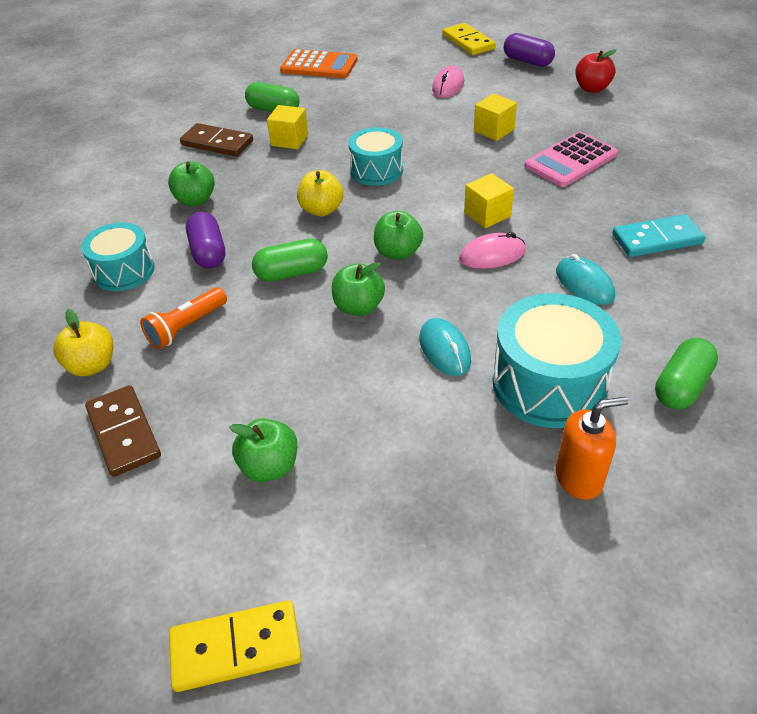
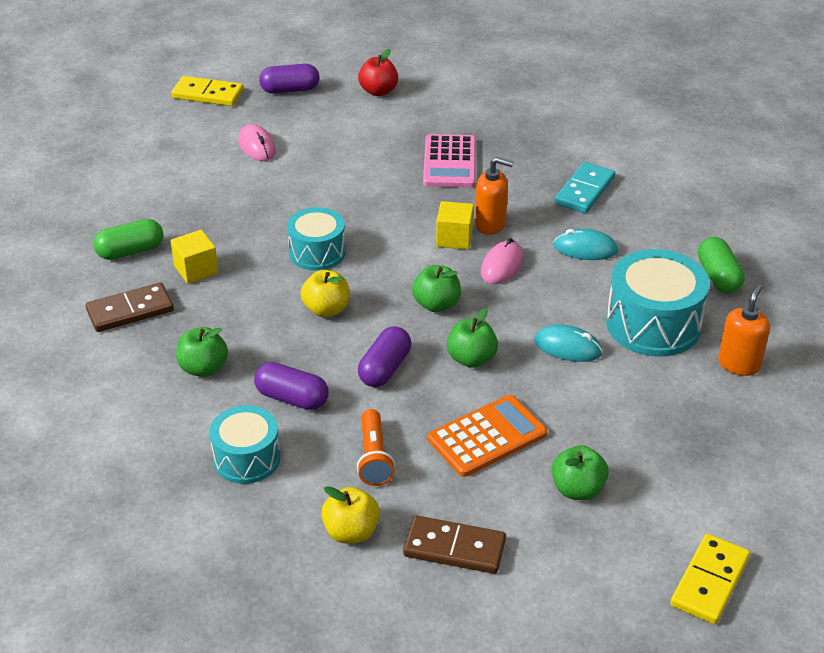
camera: 50 degrees left, 5 degrees down
(292, 273) = (384, 369): green capsule -> purple capsule
(319, 65) = (98, 185): orange calculator -> orange calculator (487, 436)
(494, 130) = (357, 167): yellow cube -> none
(532, 220) = (490, 224): none -> orange soap dispenser

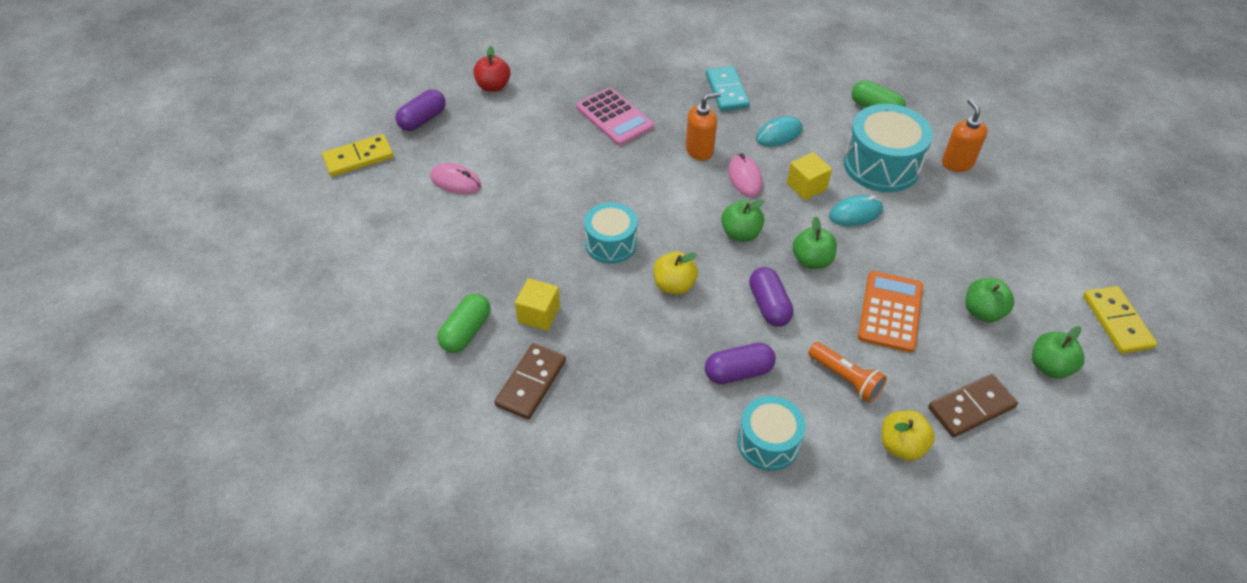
camera: 40 degrees left, 10 degrees up
(203, 368) = (647, 392): green apple -> green apple (1049, 366)
(454, 238) = (689, 175): yellow cube -> yellow cube (806, 186)

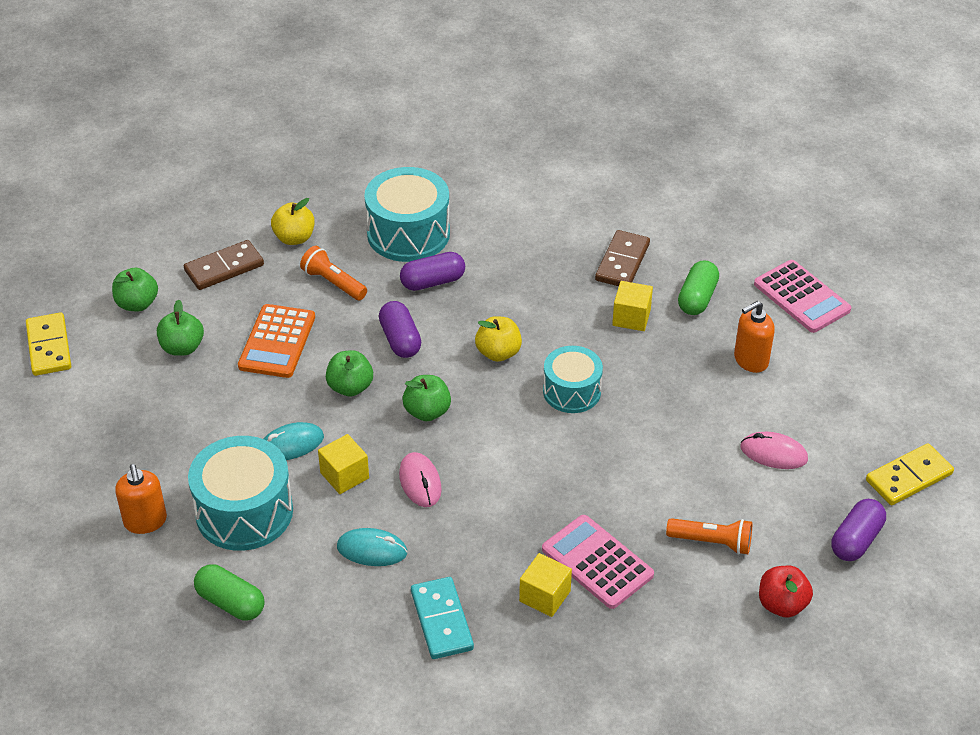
camera: 175 degrees right, 5 degrees down
(361, 326) = (802, 297): none -> pink calculator
(527, 124) = (712, 542): none -> orange flashlight
(655, 100) = (545, 596): none -> yellow cube
(699, 150) = (477, 517): orange soap dispenser -> orange soap dispenser (750, 360)
(768, 442) = (408, 233): turquoise drum -> turquoise drum, size x1.57
(779, 134) = (372, 550): turquoise mouse -> turquoise mouse turned 45 degrees clockwise

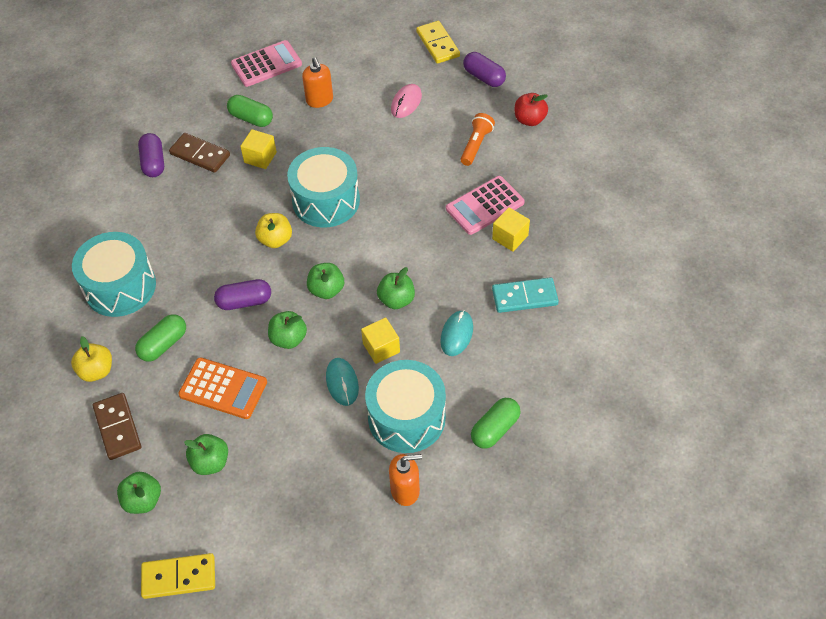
camera: 80 degrees left, 10 degrees up
(333, 283) = (163, 344): orange flashlight -> green capsule
(420, 482) = (396, 300): pink mouse -> green apple
(433, 282) = (184, 275): purple capsule -> purple capsule (154, 162)
(572, 391) = (326, 200): turquoise drum -> turquoise drum, size x1.57

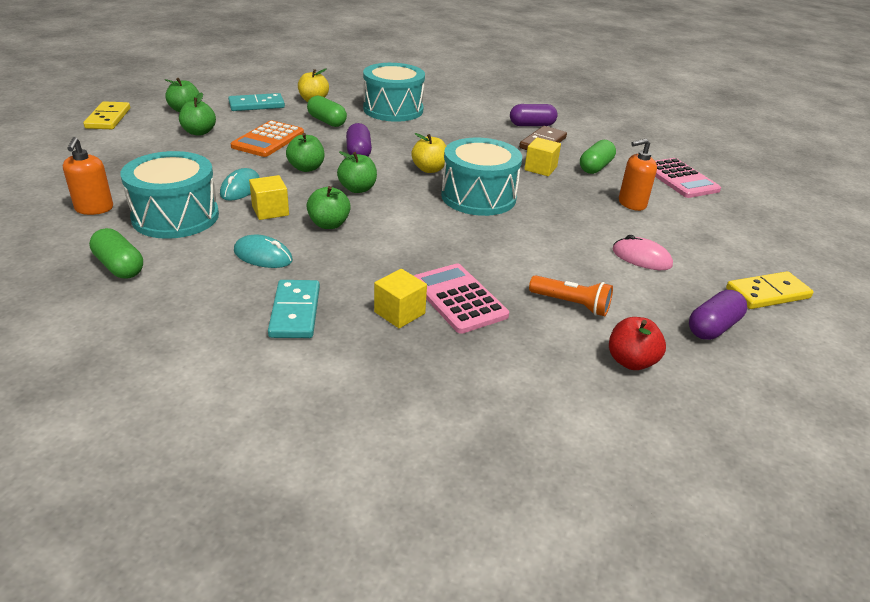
camera: 90 degrees right, 20 degrees down
(118, 427) = (256, 105): brown domino -> turquoise domino
(342, 383) = (240, 188): turquoise mouse -> turquoise mouse turned 60 degrees counterclockwise

